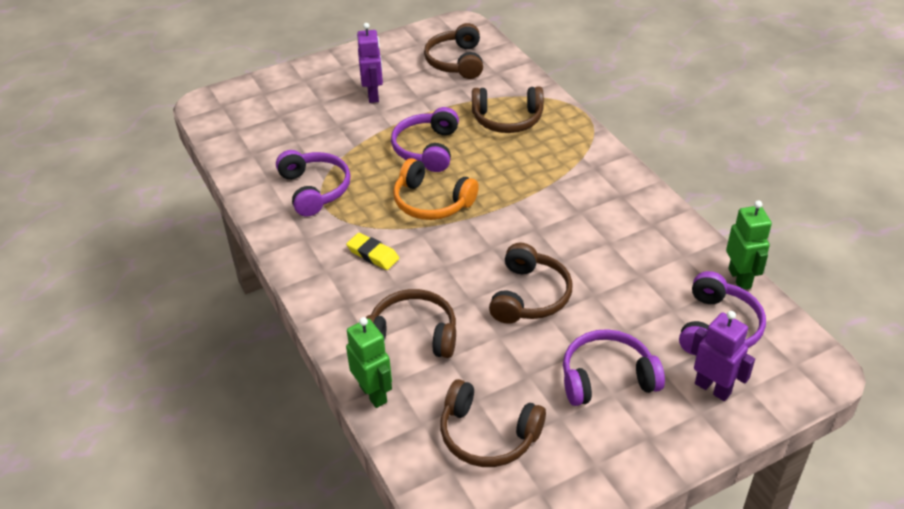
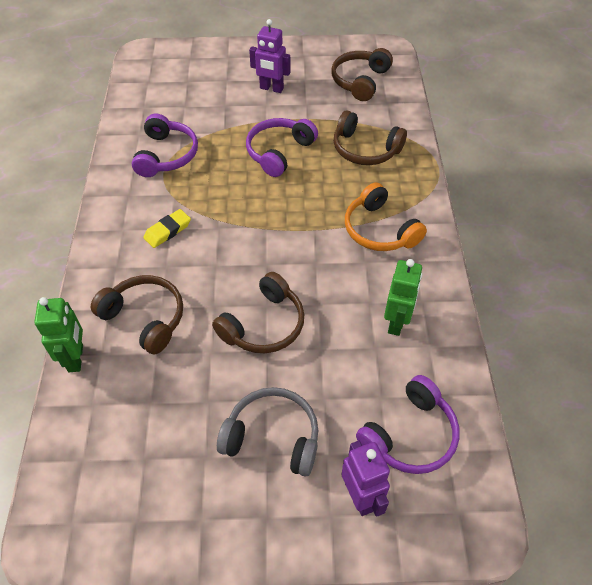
camera: 25 degrees right, 10 degrees up
(373, 95) = (271, 88): purple robot -> purple robot turned 90 degrees clockwise
(373, 254) = (167, 231): yellow eraser -> yellow eraser turned 75 degrees clockwise
(431, 202) = (247, 202): orange headphones -> orange headphones (379, 230)
(487, 435) = (134, 443): brown headphones -> none
(607, 377) = (273, 437): purple headphones -> grey headphones
(740, 278) = (467, 393): green robot -> green robot (396, 322)

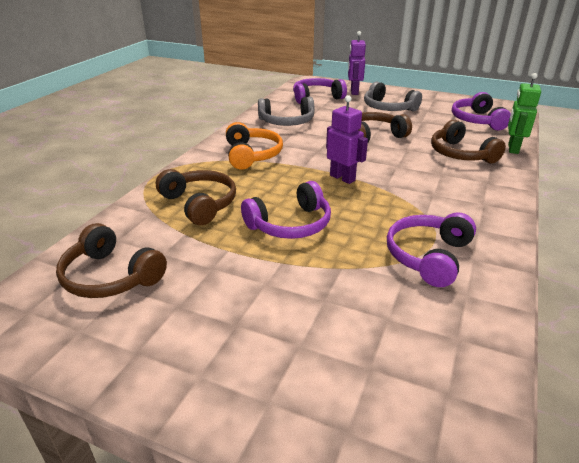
camera: 155 degrees left, 20 degrees down
(120, 441) = (477, 120): none -> purple headphones
(167, 231) = (436, 193): yellow eraser -> none
(271, 88) = (239, 305): purple robot -> purple robot (342, 178)
(360, 81) = (110, 277): brown headphones -> brown headphones turned 75 degrees clockwise
(396, 322) = (287, 122): green robot -> grey headphones

